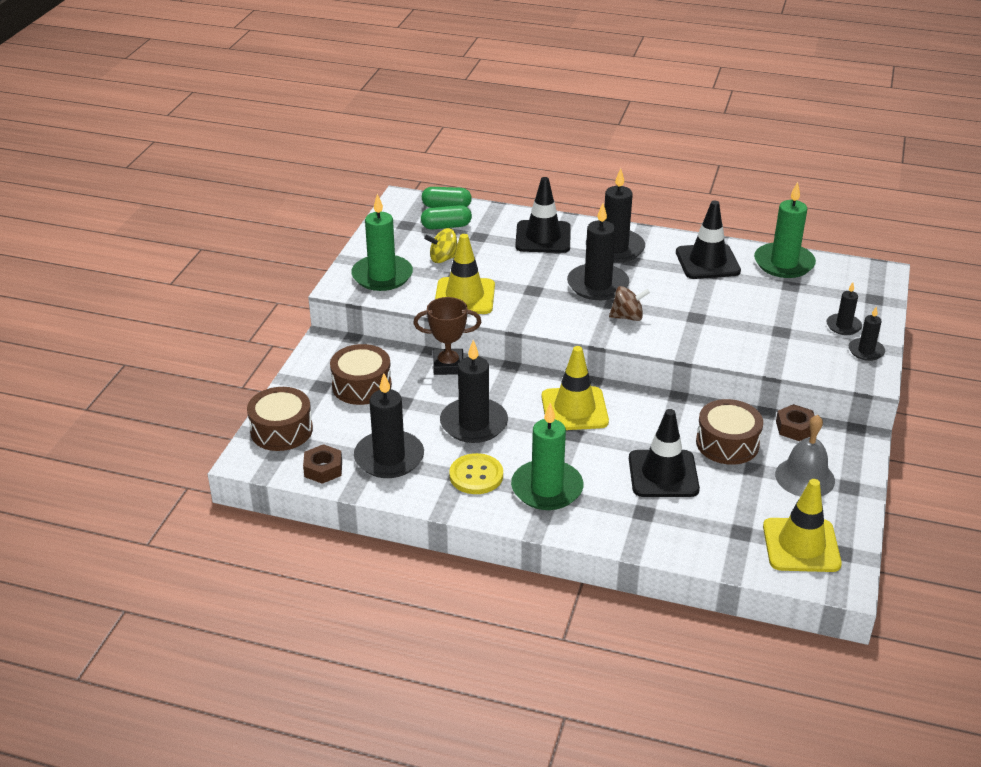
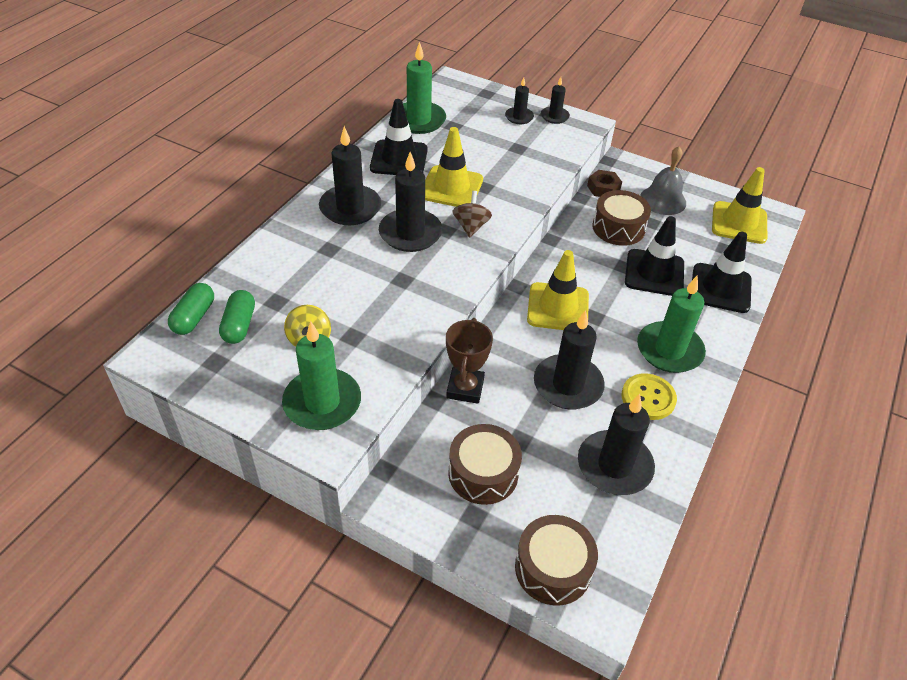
camera: 80 degrees left, 10 degrees up
(323, 469) = (628, 531): brown nut -> none
(464, 296) = (395, 335): yellow traffic cone -> yellow traffic cone (451, 187)
(543, 237) = (304, 252): black traffic cone -> black traffic cone (720, 288)

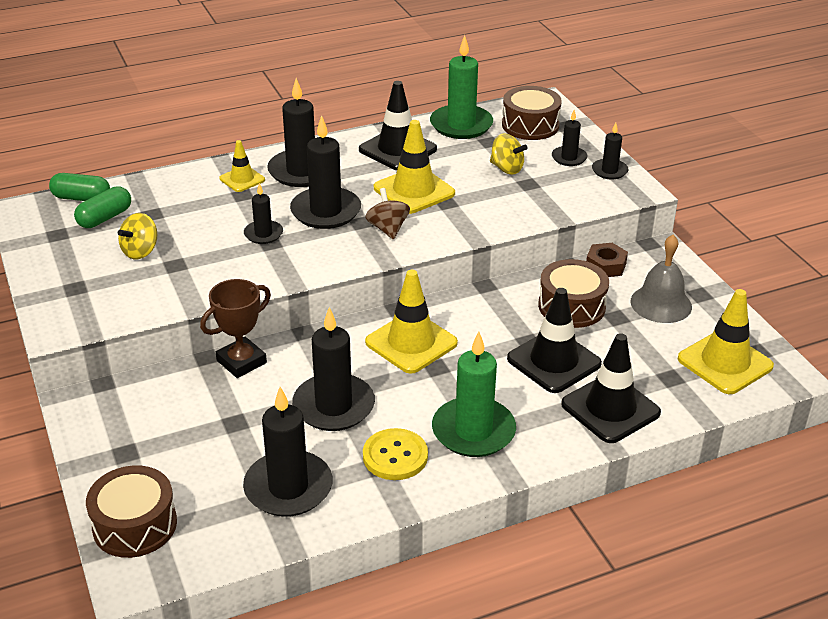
camera: 40 degrees right, 10 degrees down
(194, 317) = (81, 198): green capsule -> green capsule turned 45 degrees clockwise
(312, 236) = (242, 179): none -> yellow traffic cone
(322, 402) = (92, 298): green candle -> none
(388, 275) = (263, 234): none -> black candle
(471, 226) = (388, 229): brown spinning top -> brown spinning top turned 60 degrees counterclockwise
(483, 473) = (172, 429): brown drum -> brown drum (530, 125)
(490, 142) = (506, 168): none -> yellow spinning top

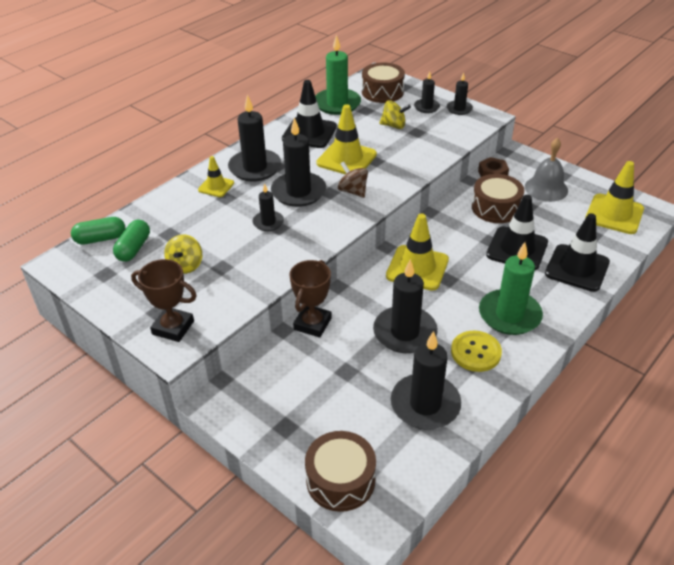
camera: 25 degrees left, 5 degrees up
(76, 308) = (173, 328): none -> brown trophy

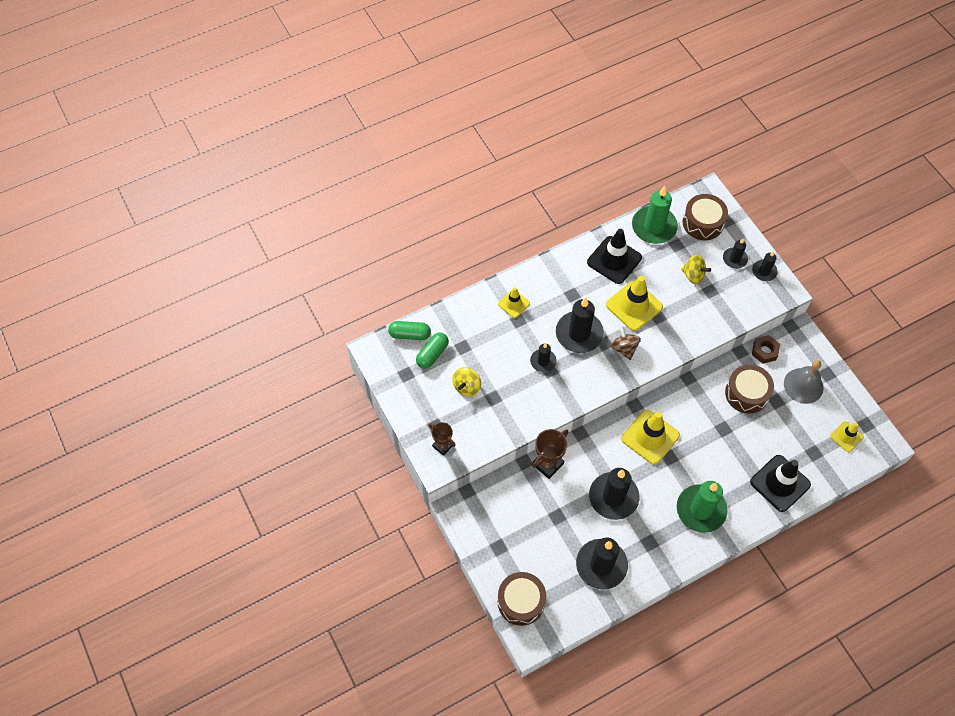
camera: 20 degrees right, 20 degrees up
(173, 328) = (443, 446): brown trophy -> brown trophy, size x0.66
(255, 168) = (552, 291): black candle -> none
(475, 352) = (658, 534): yellow button -> none
(517, 249) = (741, 445): black traffic cone -> none
(614, 214) = (846, 436): yellow traffic cone -> yellow traffic cone, size x0.57

